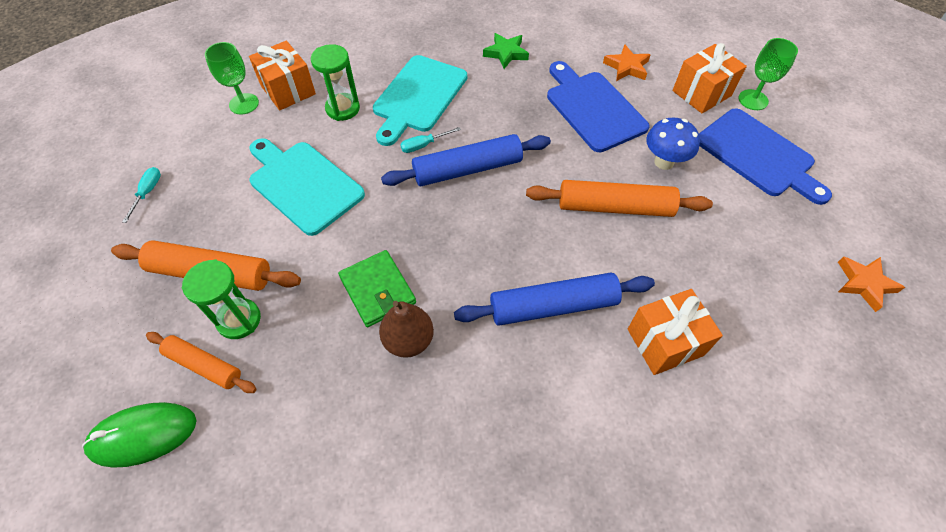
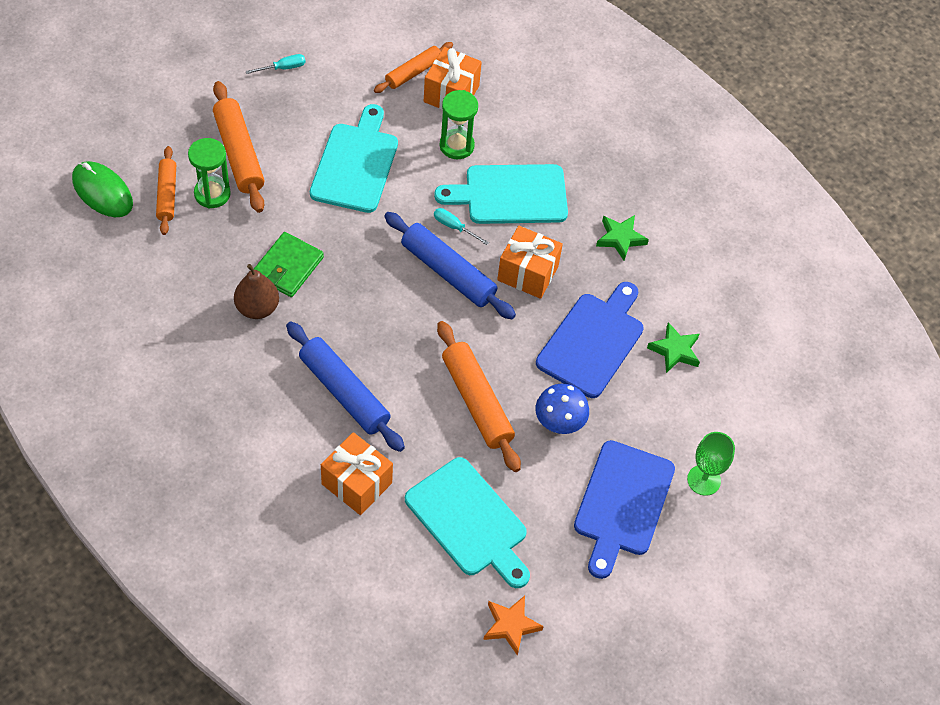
camera: 55 degrees right, 0 degrees up
(244, 104) = (413, 72): green goblet -> orange rolling pin
(626, 67) = (675, 350): orange star -> green star
(701, 93) = (681, 430): orange gift -> orange gift (527, 273)
(741, 267) = (469, 521): none -> turquoise cutting board

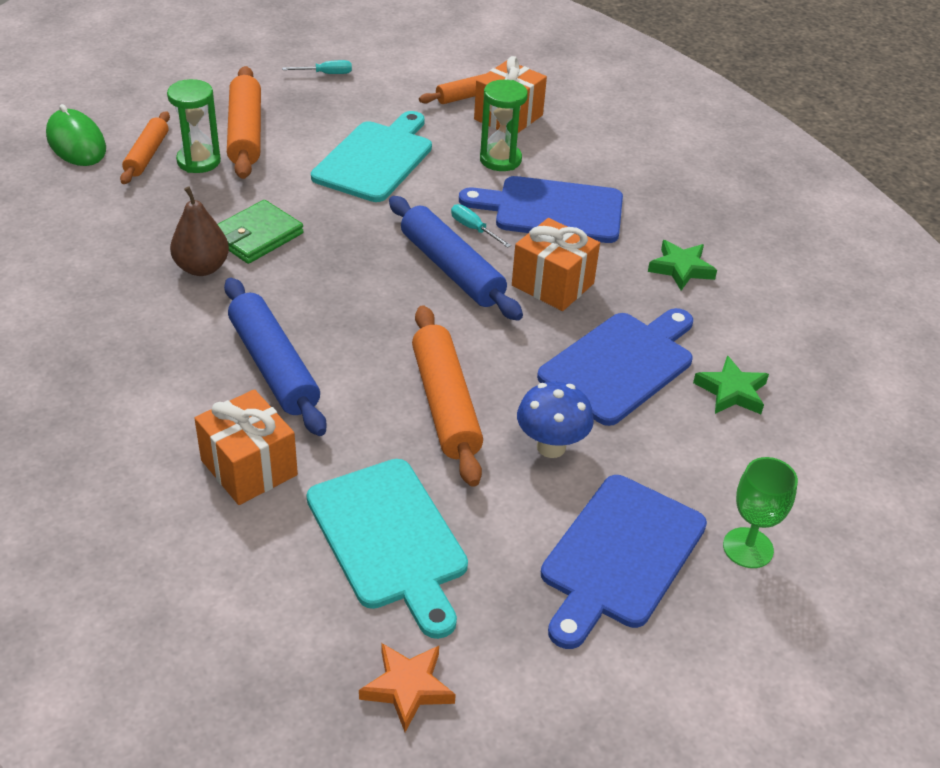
camera: 15 degrees right, 15 degrees down
(510, 195) = (552, 210): turquoise cutting board -> blue cutting board

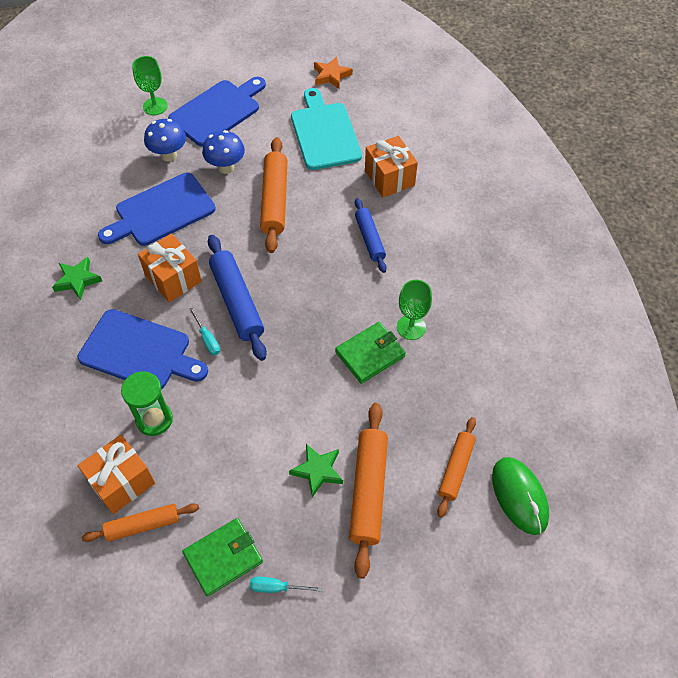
camera: 165 degrees left, 15 degrees up
(198, 161) = (411, 453): green hourglass -> none
(202, 268) = (411, 327): brown pear -> green goblet
(274, 366) = (369, 239): blue rolling pin -> blue rolling pin, size x0.63
(376, 159) = (260, 436): turquoise cutting board -> none
(383, 84) = (223, 557): none -> green wallet
(662, 454) = (169, 155): none -> blue mushroom
(731, 391) = (107, 185): green star -> green star (317, 471)

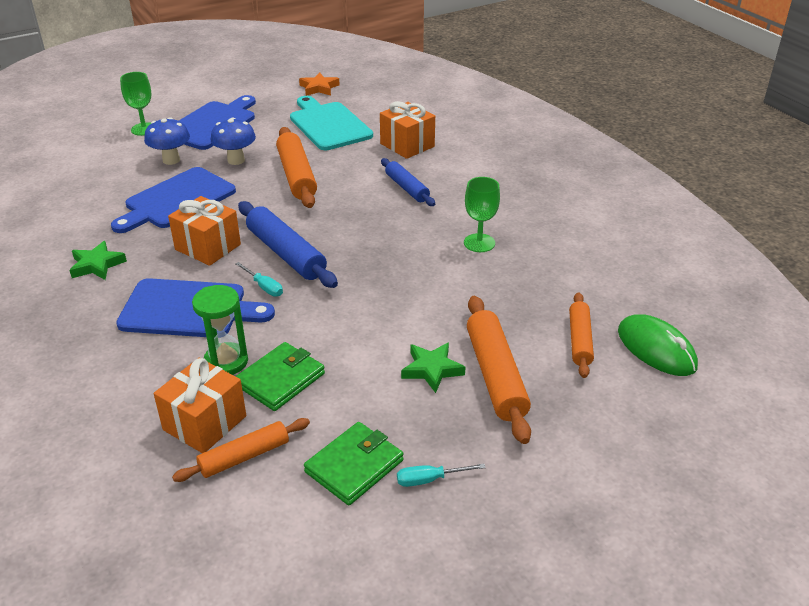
camera: 15 degrees left, 20 degrees down
(370, 354) = (446, 269): green wallet -> green wallet (280, 379)

